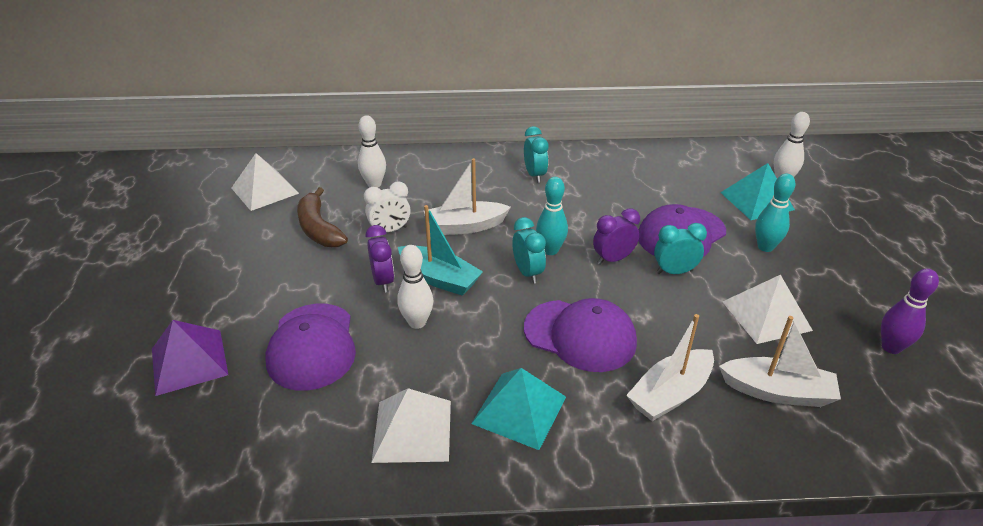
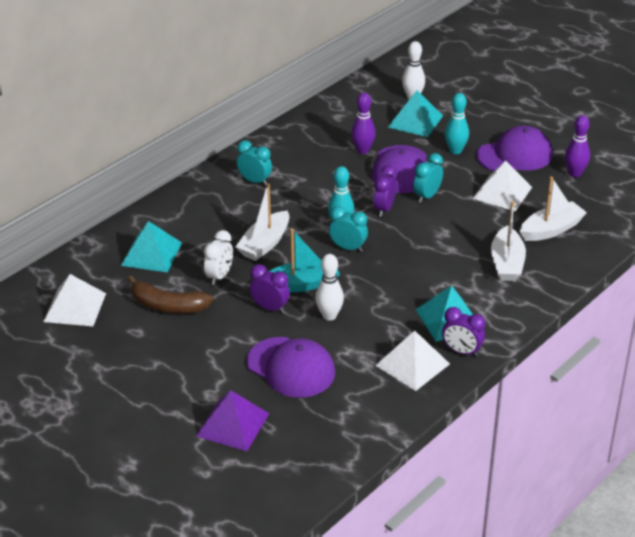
camera: 45 degrees left, 0 degrees up
(374, 184) = (151, 254): white bowling pin -> turquoise pyramid
(480, 457) = (462, 351): none -> purple clock
(580, 335) = (426, 264): purple cap -> purple cap (515, 155)
(667, 199) = (363, 150): none -> purple bowling pin

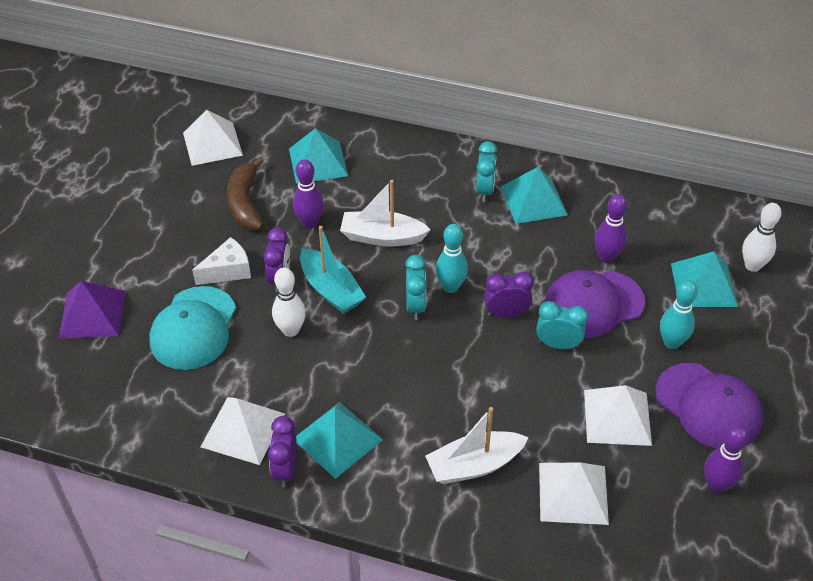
camera: 65 degrees right, 10 degrees up
(219, 276) = (309, 223): white clock -> purple bowling pin
(240, 334) = (228, 271): none -> white cheese
(283, 163) = (533, 200): none -> turquoise pyramid
(291, 367) = (193, 328): purple cap -> turquoise cap
(551, 230) = (573, 493): white boat -> white pyramid

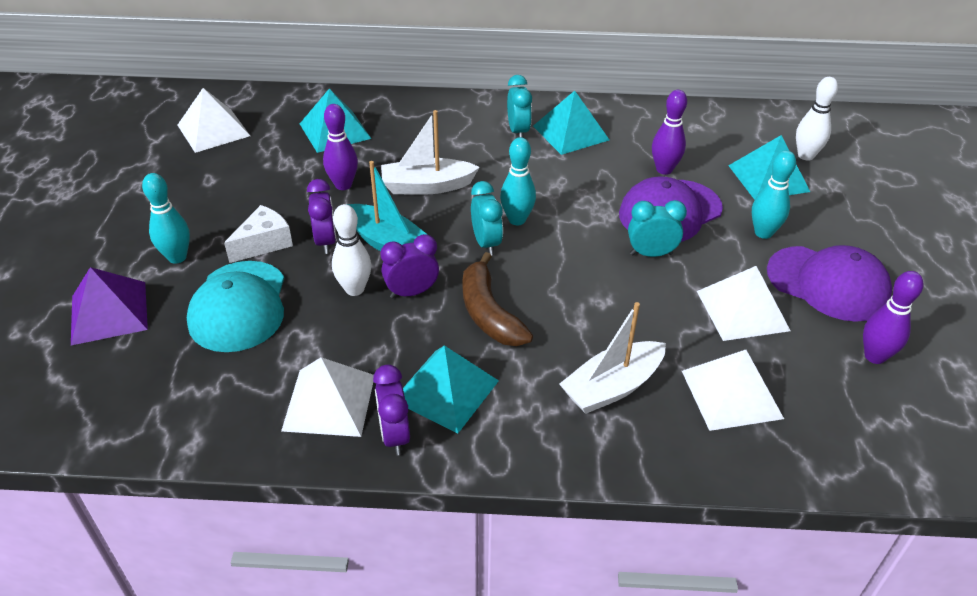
camera: 15 degrees left, 5 degrees down
(155, 271) = (177, 257): none -> turquoise bowling pin
(245, 203) = (265, 178): brown banana -> brown banana (488, 313)
(506, 314) = (585, 235): purple clock -> purple clock (411, 292)

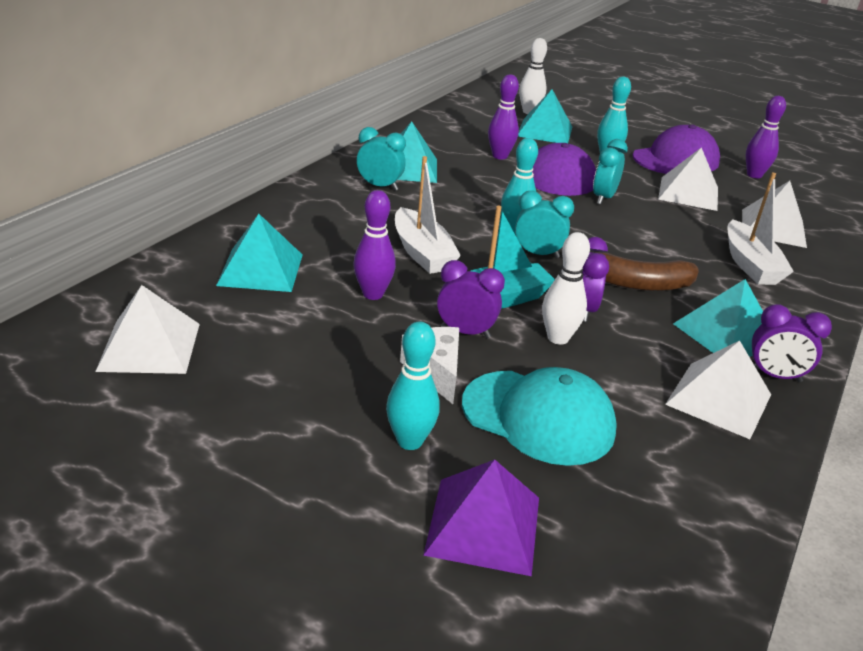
camera: 65 degrees left, 10 degrees down
(427, 186) = (422, 253): white boat -> white boat turned 45 degrees counterclockwise

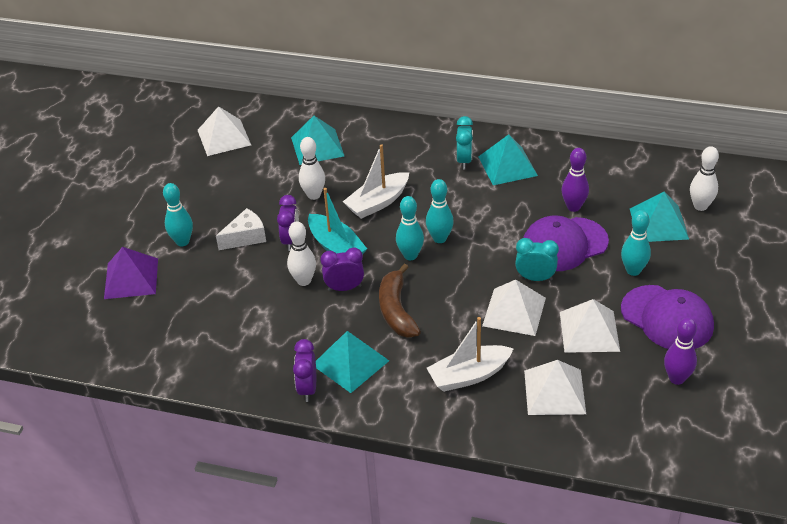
camera: 80 degrees right, 10 degrees up
(373, 294) = (314, 195): purple bowling pin -> white bowling pin
(537, 254) = (410, 255): turquoise clock -> turquoise bowling pin
(538, 417) = (220, 284): turquoise cap -> none
(718, 399) = (268, 360): white pyramid -> white pyramid (514, 311)

